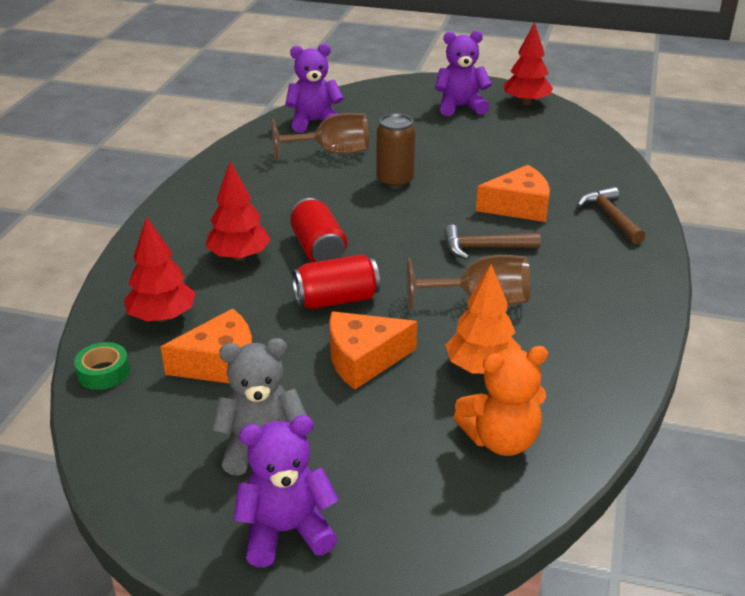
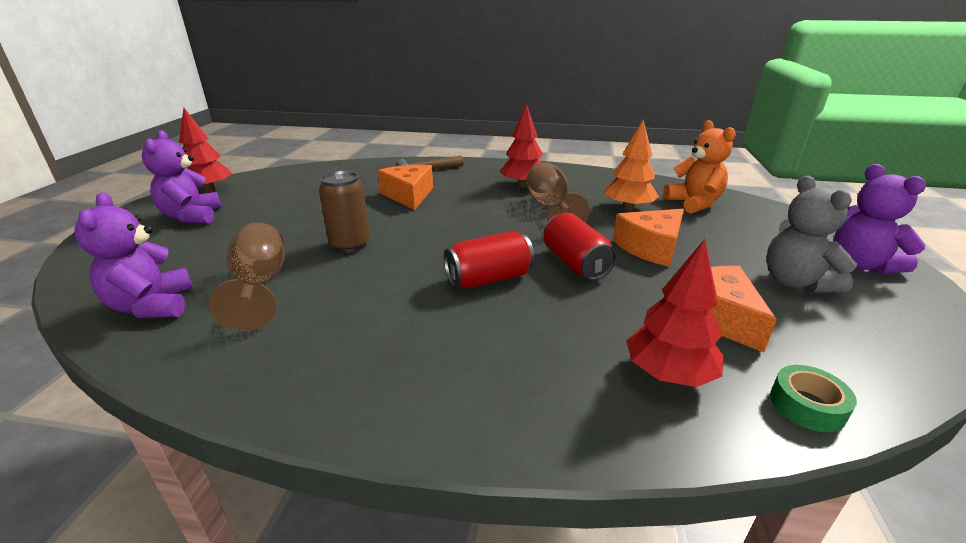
camera: 95 degrees left, 5 degrees down
(239, 256) = (516, 330): red tree -> red tree (523, 185)
(363, 359) = (651, 247): orange cheese -> orange cheese turned 75 degrees clockwise
(484, 248) = (474, 207): brown hammer -> none

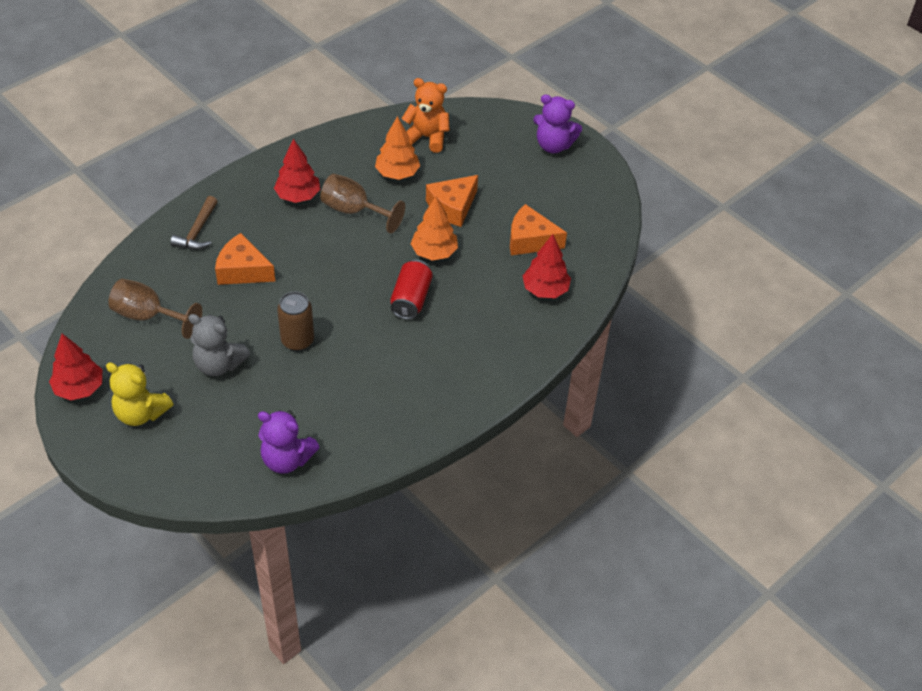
camera: 55 degrees left, 20 degrees up
(192, 217) = (141, 413): purple teddy bear -> yellow teddy bear
(260, 285) = (311, 403): brown goblet -> brown goblet (148, 316)
(575, 263) = (434, 252): red can -> orange tree
(651, 247) = (452, 207): orange cheese -> orange cheese turned 45 degrees clockwise
(795, 282) = (539, 185): grey teddy bear -> grey teddy bear (219, 364)
(807, 405) = (597, 265): green tape -> none

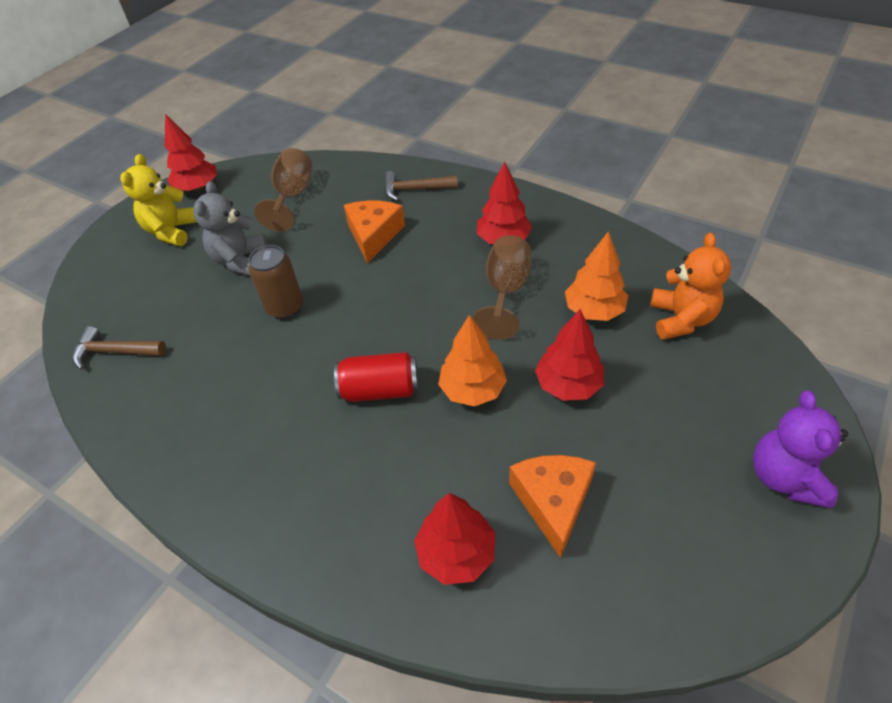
camera: 80 degrees right, 0 degrees up
(287, 459) = (115, 352): purple teddy bear -> brown hammer
(452, 207) = (568, 385): orange cheese -> red tree

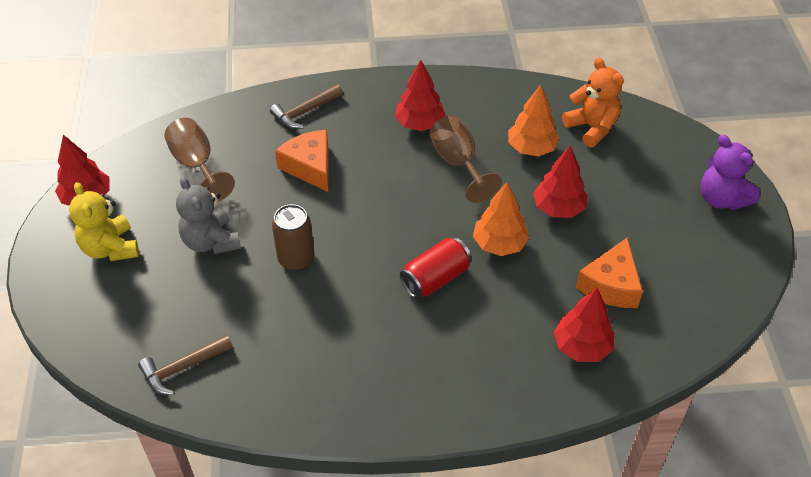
camera: 40 degrees left, 0 degrees up
(553, 502) = (611, 285): orange cheese -> orange cheese turned 120 degrees counterclockwise

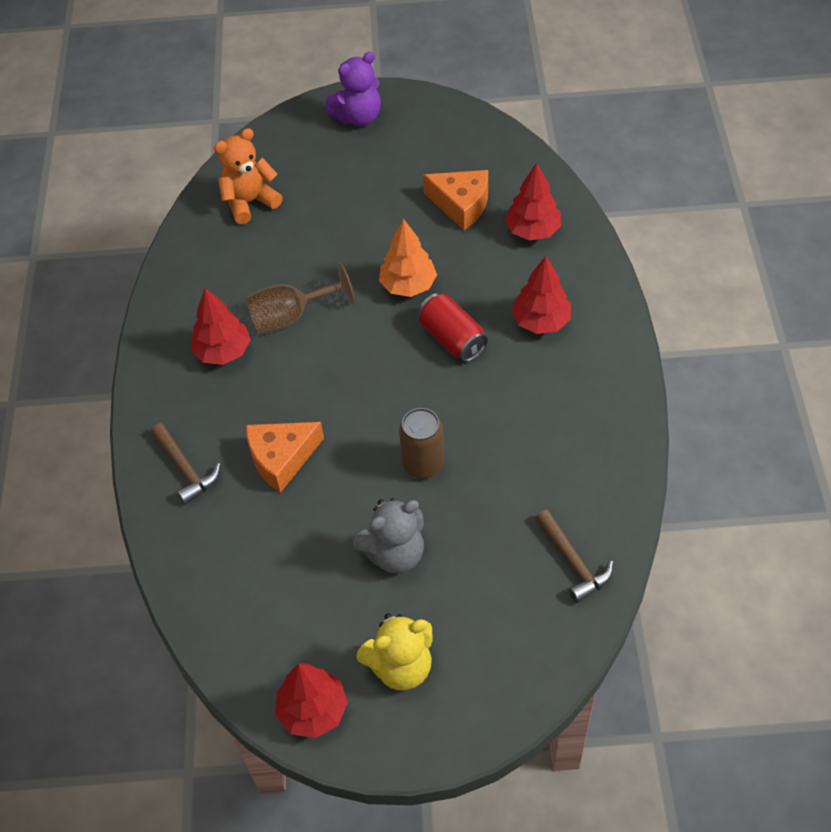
camera: 85 degrees left, 5 degrees up
(196, 165) = (266, 583): brown goblet -> none
(531, 148) = (274, 253): orange tree -> none
(558, 208) = (362, 236): red tree -> red tree (541, 321)

